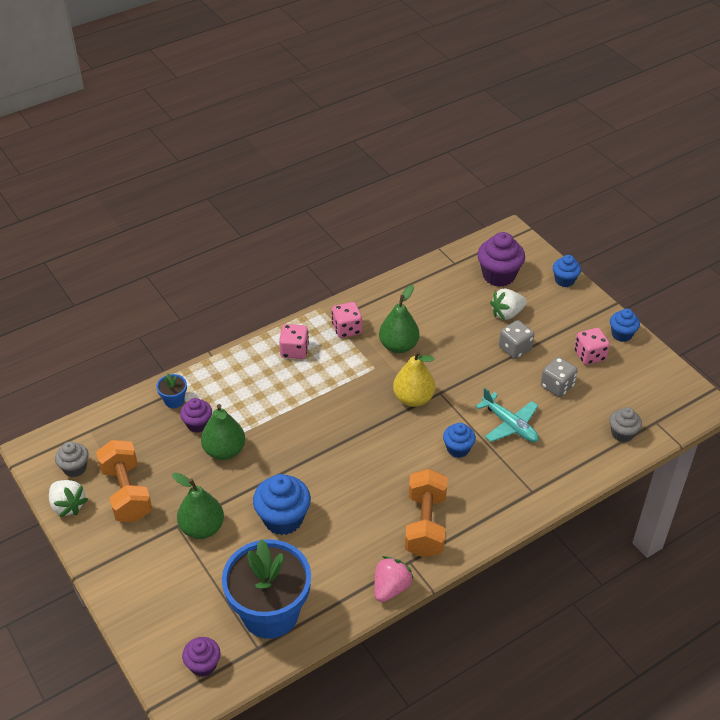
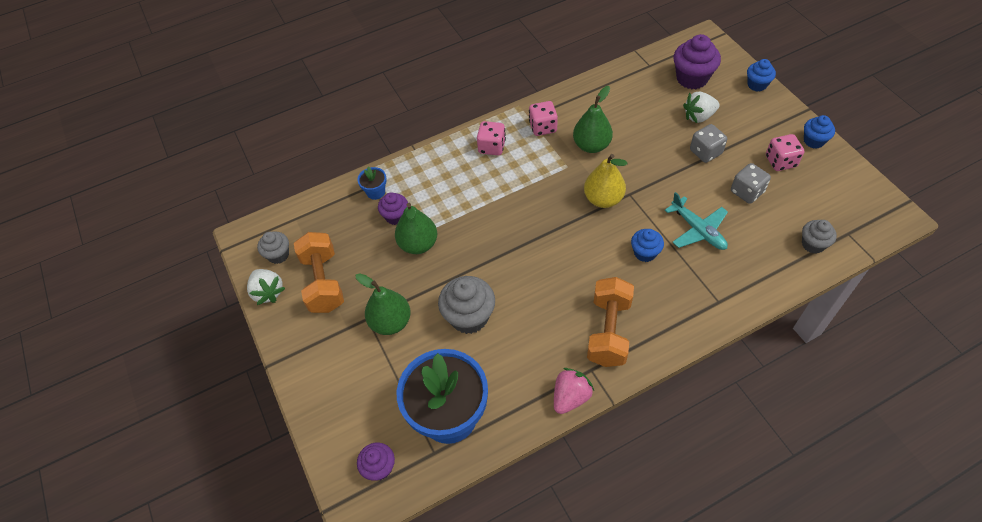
camera: 10 degrees right, 10 degrees up
(283, 519) = (469, 317): blue cupcake -> grey cupcake

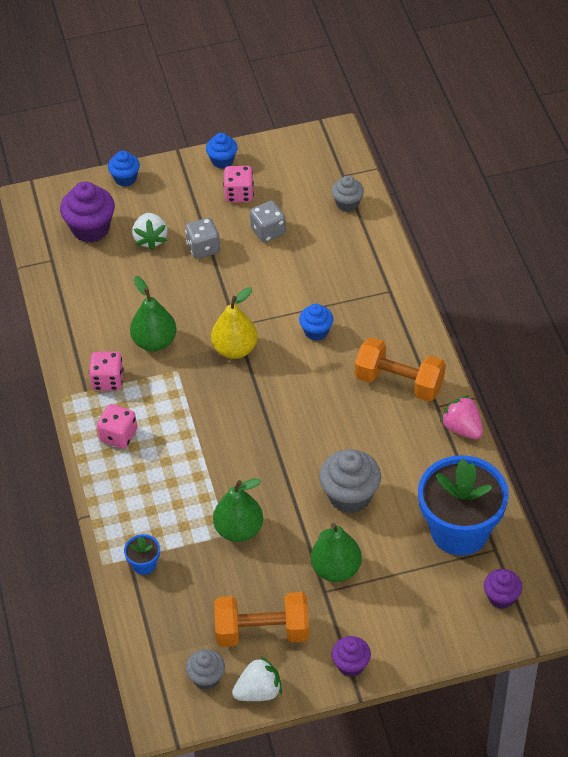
camera: 80 degrees left, 5 degrees down
(395, 216) = (190, 548): purple cupcake -> purple cupcake (351, 665)
(698, 230) = (302, 282): turquoise plane -> none

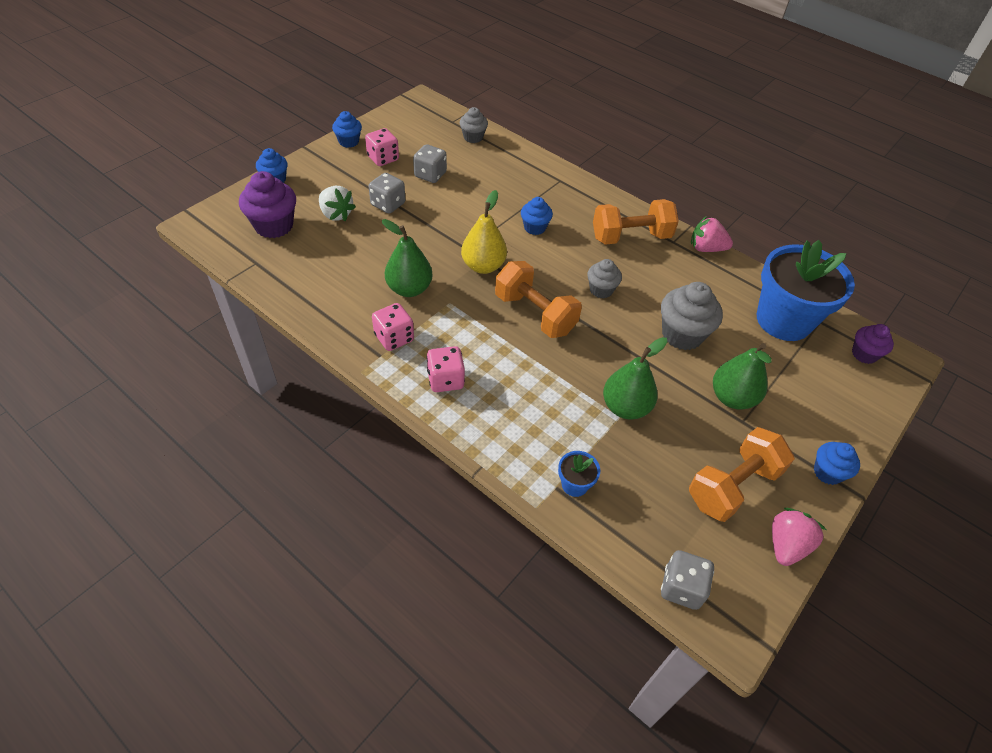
camera: 40 degrees left, 0 degrees up
(153, 672) = (681, 588): none -> grey dice
(206, 678) = (732, 562): grey cupcake -> grey cupcake (601, 290)
(239, 415) = (535, 314): none -> orange dumbbell
(258, 691) = (786, 545): white strawberry -> pink strawberry
(351, 665) = (827, 472): purple cupcake -> blue cupcake

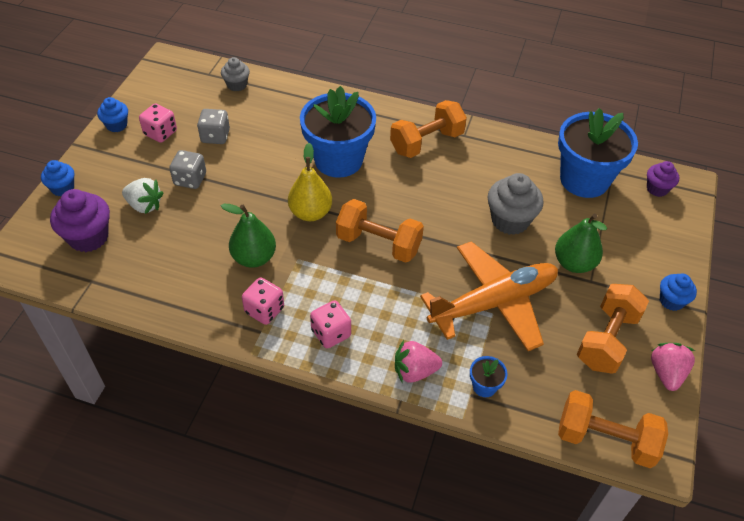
camera: 20 degrees left, 0 degrees up
(534, 228) = (338, 160): blue cupcake -> blue flower pot
(601, 290) = (424, 201): grey cupcake -> none
(625, 407) = (494, 303): green pear -> orange plane
(681, 588) = (605, 439): grey dice -> orange dumbbell
(706, 248) = (494, 133): pink strawberry -> pink strawberry (414, 371)

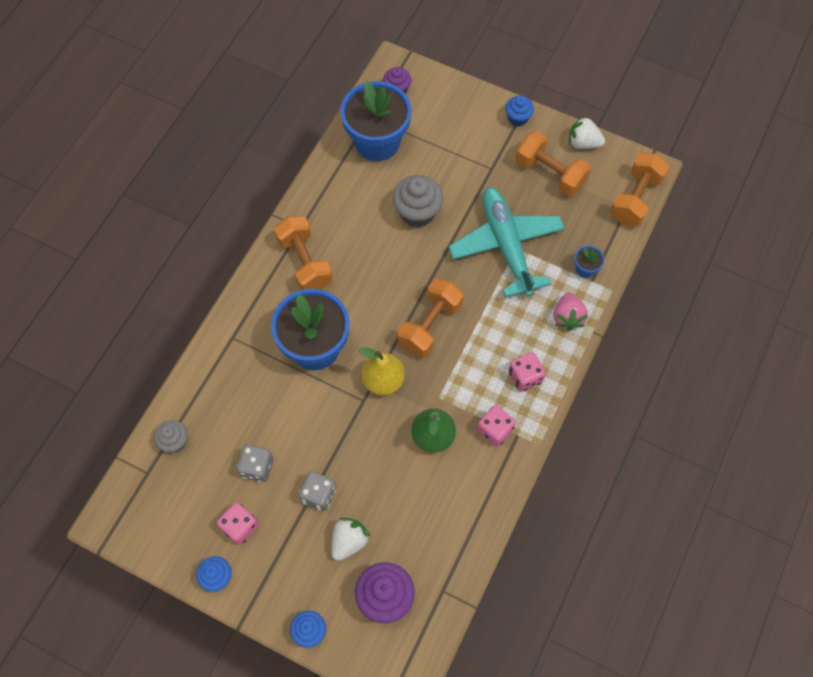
camera: 80 degrees left, 15 degrees up
(494, 303) = (506, 245): orange plane -> turquoise plane
(574, 263) = (472, 175): green pear -> none
(666, 373) = (583, 143): pink strawberry -> white strawberry

